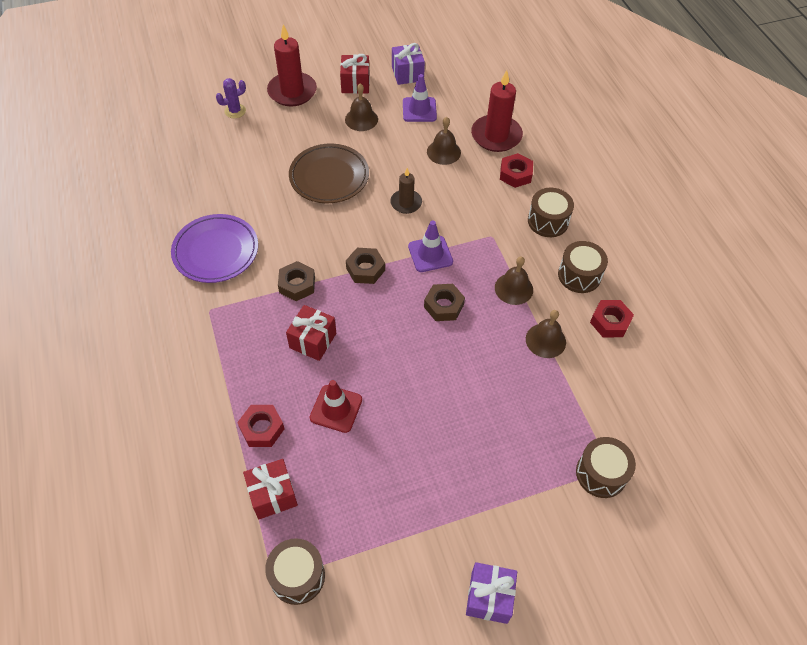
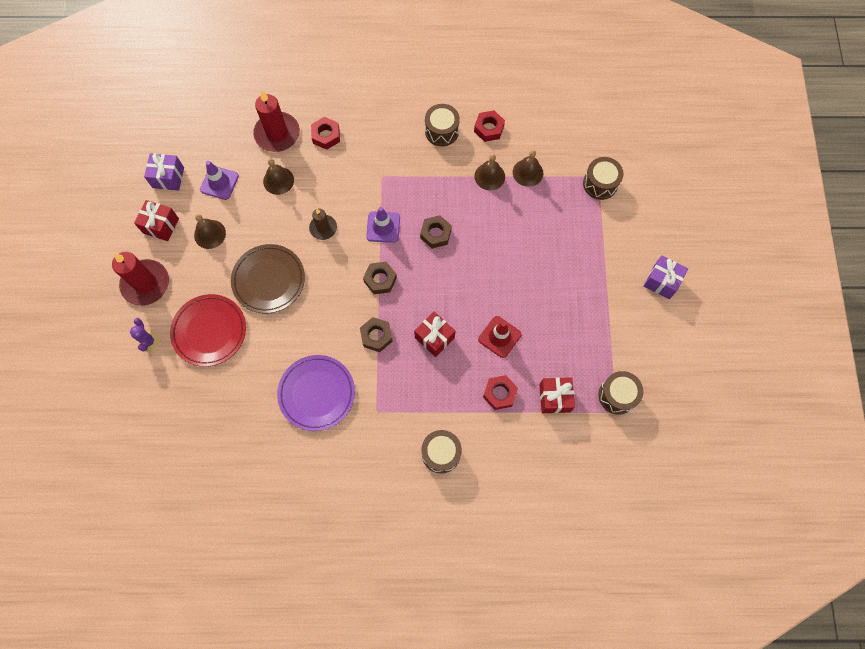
camera: 70 degrees left, 15 degrees up
(258, 149) = (209, 331): none -> red plate
(513, 288) = (437, 180): brown bell -> brown bell (528, 172)
(548, 221) = (383, 131): brown drum -> brown drum (441, 453)

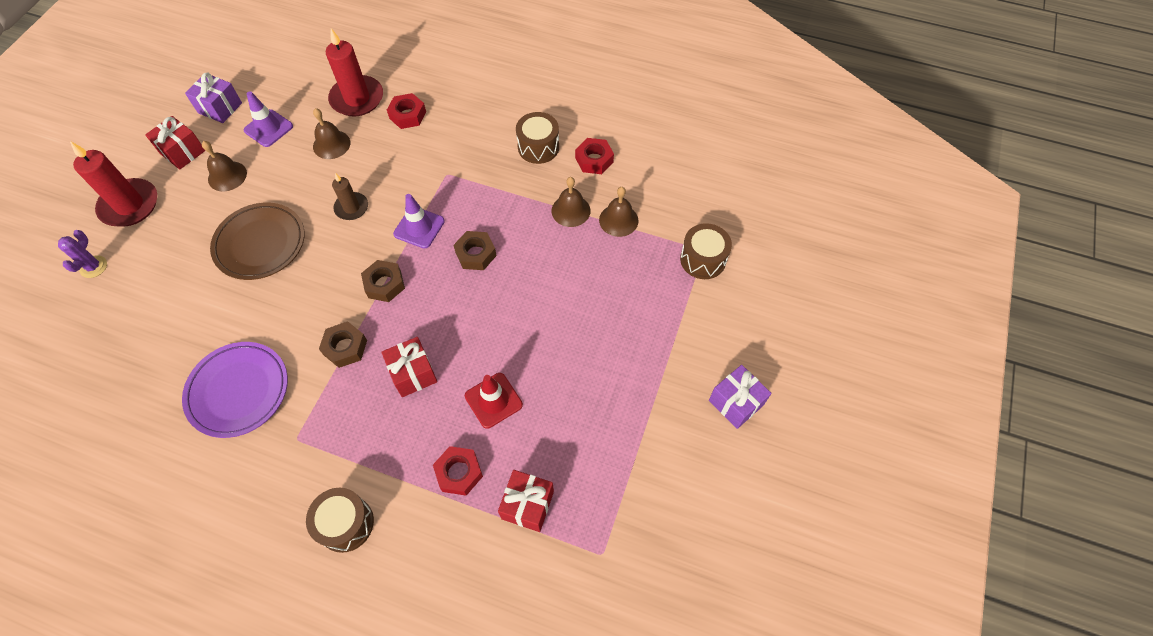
camera: 20 degrees right, 10 degrees down
(209, 331) = (163, 278): red plate -> none
(617, 395) = (613, 533): brown drum -> none

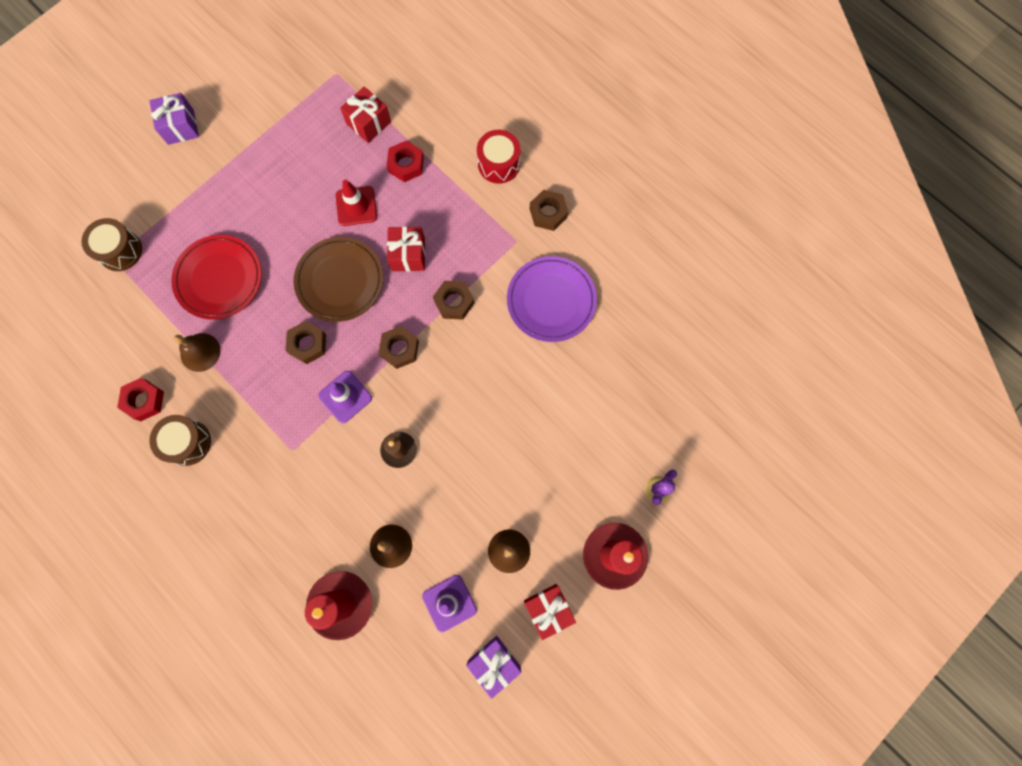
camera: 155 degrees left, 15 degrees up
(260, 244) = (497, 445): brown plate -> brown plate (340, 281)
(266, 488) = (548, 213): none -> brown nut
(346, 524) = (499, 164): brown drum -> red drum
(407, 115) = (297, 551): red nut -> none
(592, 274) = (219, 279): none -> red plate
(618, 220) = (164, 322): brown bell -> none

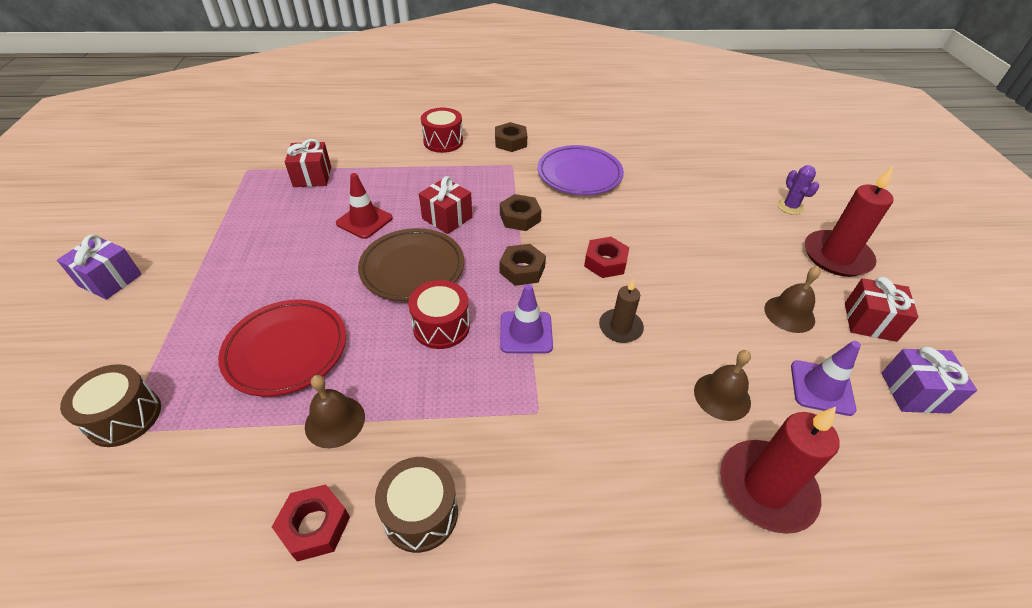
camera: 50 degrees left, 30 degrees down
(308, 344) = (441, 326): brown nut -> red drum
(406, 164) = (374, 178): red nut -> red nut (605, 262)

